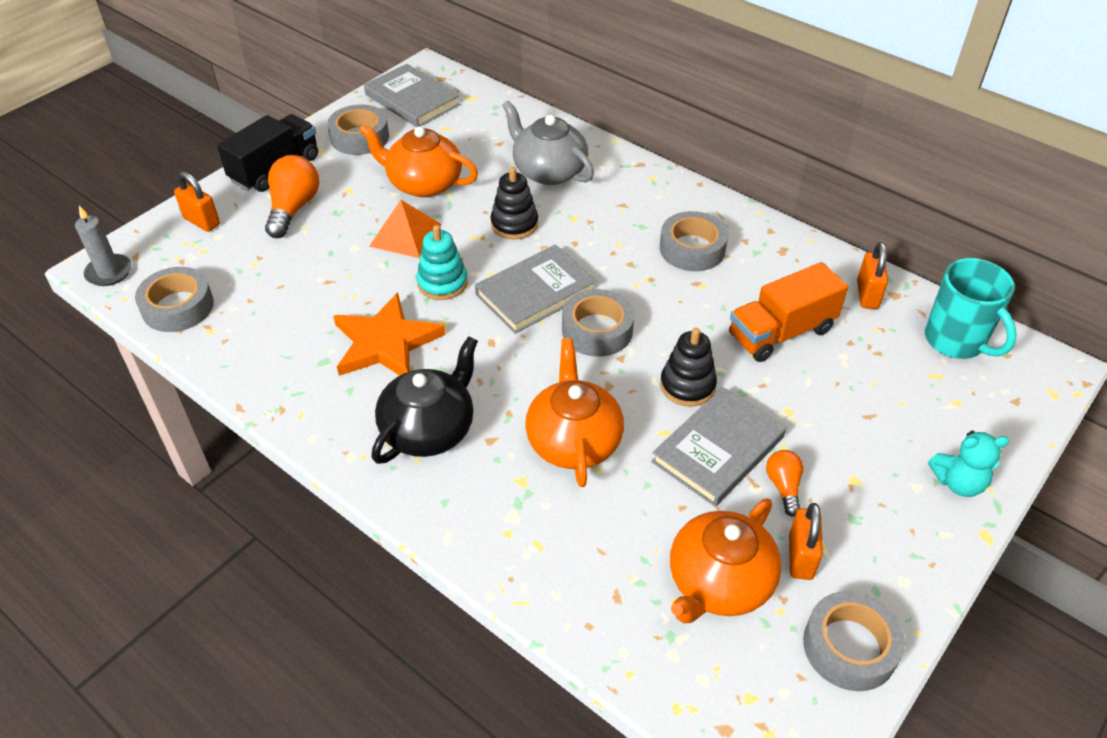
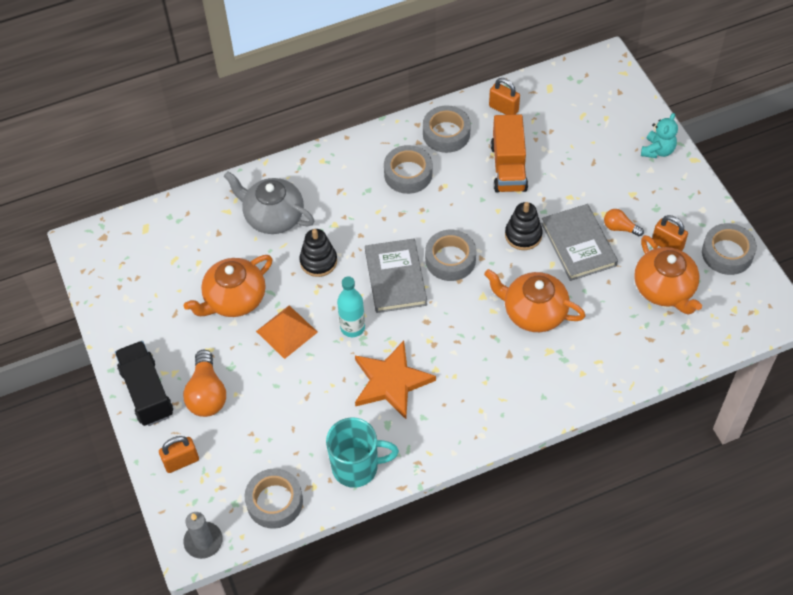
camera: 60 degrees left, 10 degrees up
(293, 208) = (207, 394): orange light bulb -> orange light bulb turned 135 degrees counterclockwise
(359, 137) = (145, 321): grey tape -> grey tape (446, 133)
(412, 100) = (119, 268): grey book -> none
(429, 429) = (482, 384): black teapot -> none
(442, 283) = (352, 327): turquoise stacking toy -> turquoise bottle
(548, 171) = (273, 216): grey teapot -> grey teapot turned 45 degrees clockwise
(956, 341) = (563, 90): turquoise mug -> turquoise mug (357, 467)

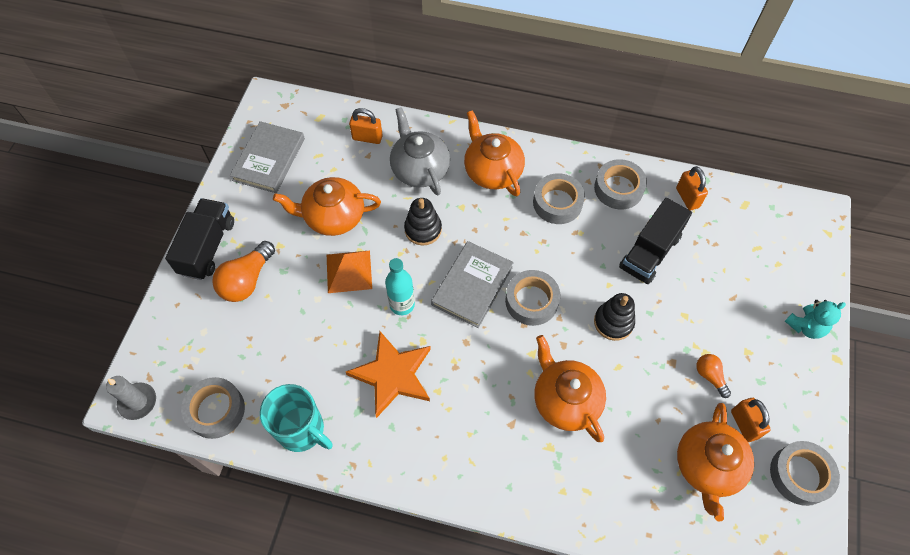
camera: 35 degrees right, 5 degrees up
(181, 461) = (181, 322): orange padlock -> orange padlock (367, 138)
(335, 181) = (492, 171): none -> orange teapot
(508, 167) = (650, 252): orange truck -> black truck
(578, 244) = (657, 365): grey book -> grey book (269, 159)

